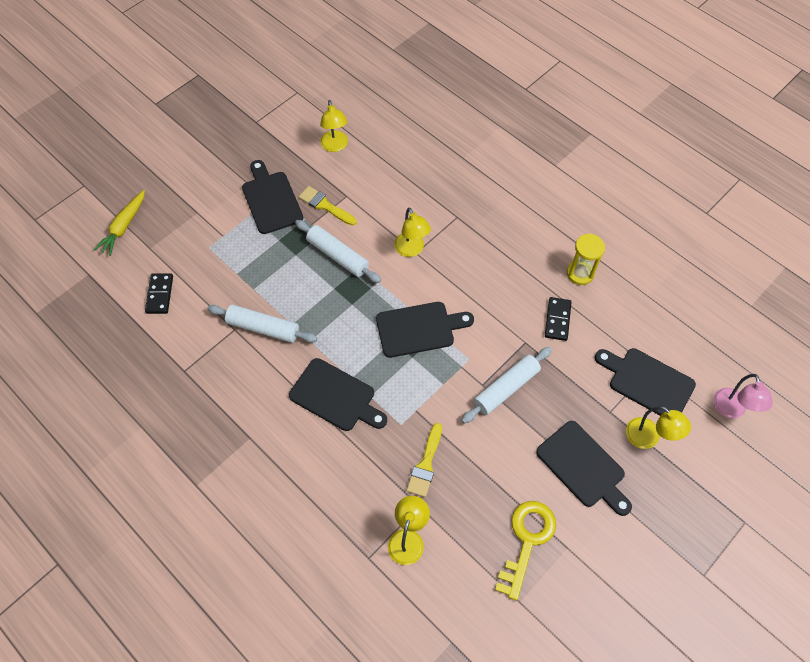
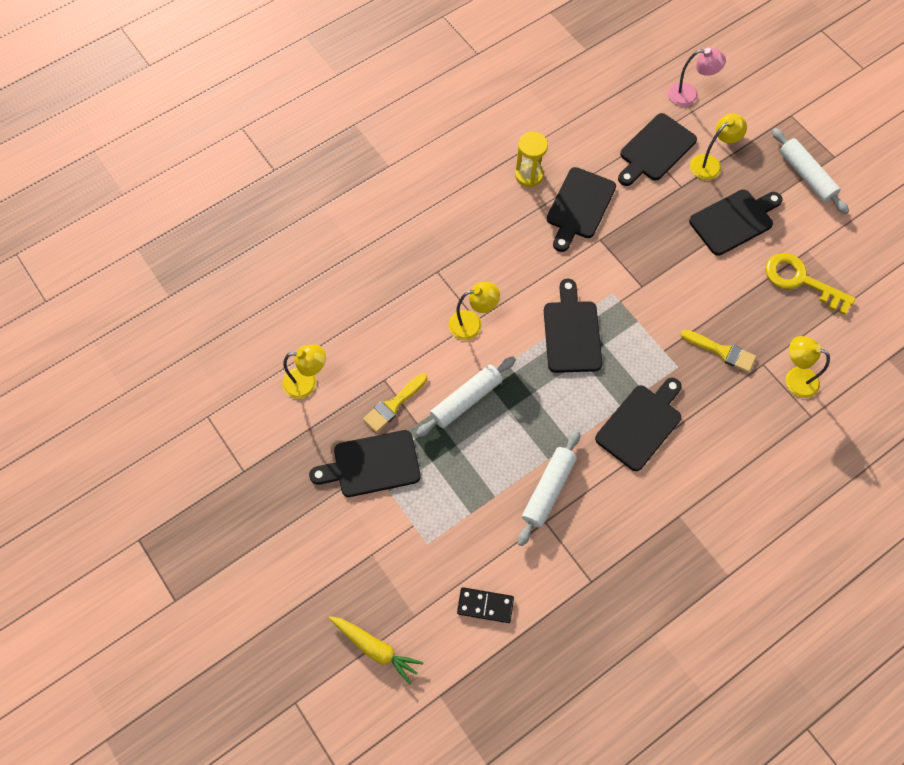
camera: 80 degrees left, 5 degrees up
(506, 388) = (648, 266): white rolling pin -> white rolling pin (806, 176)
(557, 320) = (579, 206): black domino -> black cutting board

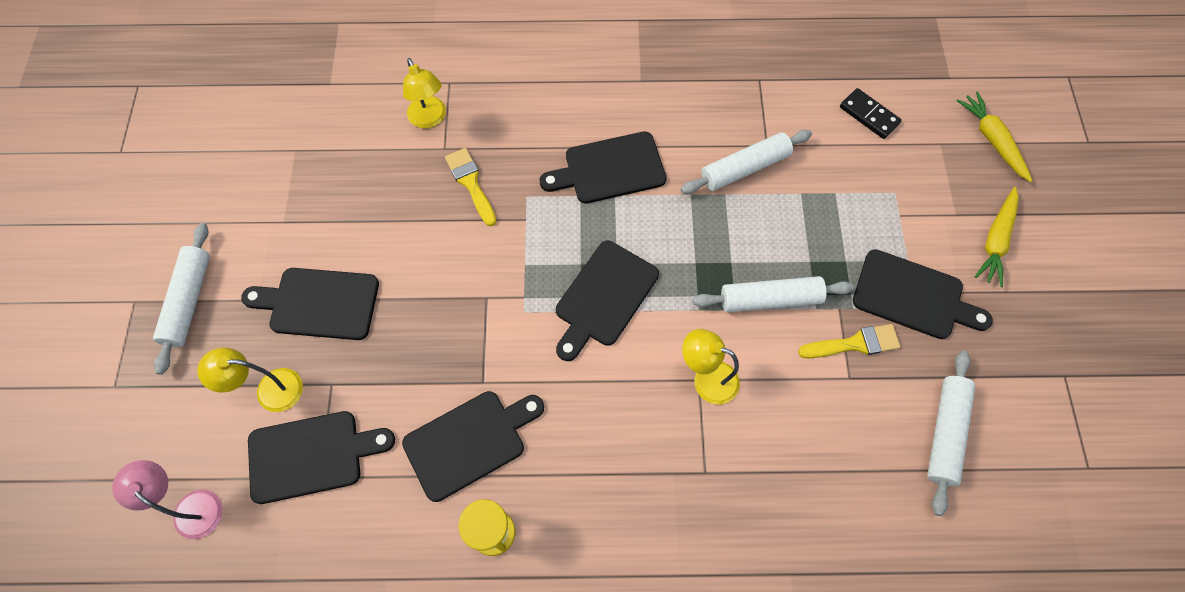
camera: 145 degrees left, 0 degrees up
(307, 382) = (945, 433): yellow lamp -> white rolling pin
(333, 550) = (995, 241): none -> yellow carrot
(800, 280) = (325, 198): yellow key -> none

